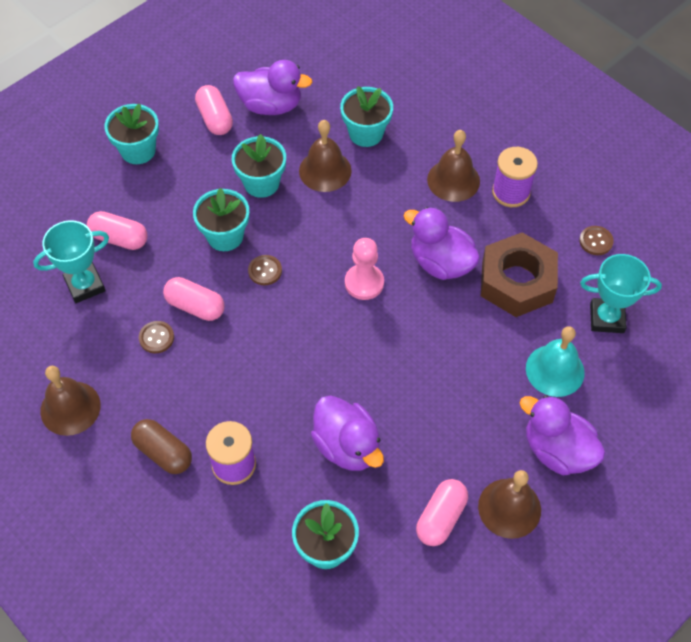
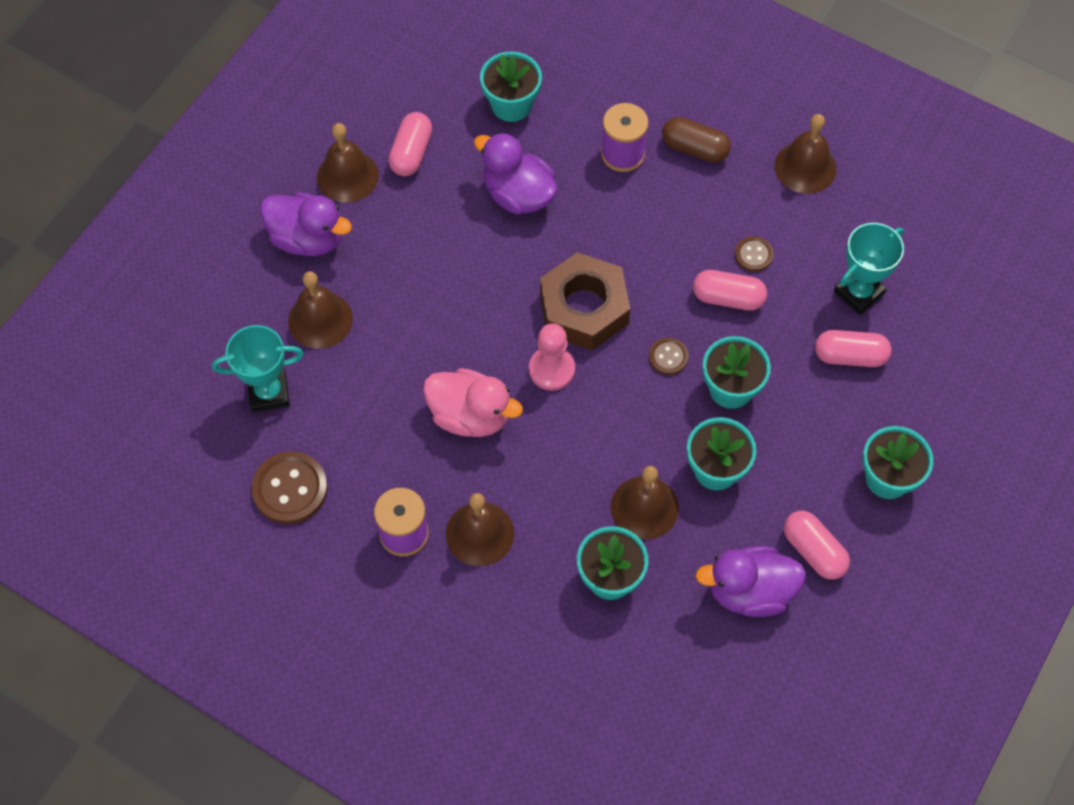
camera: 165 degrees right, 5 degrees up
(440, 263) = (470, 415): purple duck -> pink duck
(517, 282) = (377, 413): brown nut -> brown nut (584, 309)
(555, 370) = (320, 320): turquoise bell -> brown bell
(595, 241) = (290, 489): brown button -> brown button, size x1.82

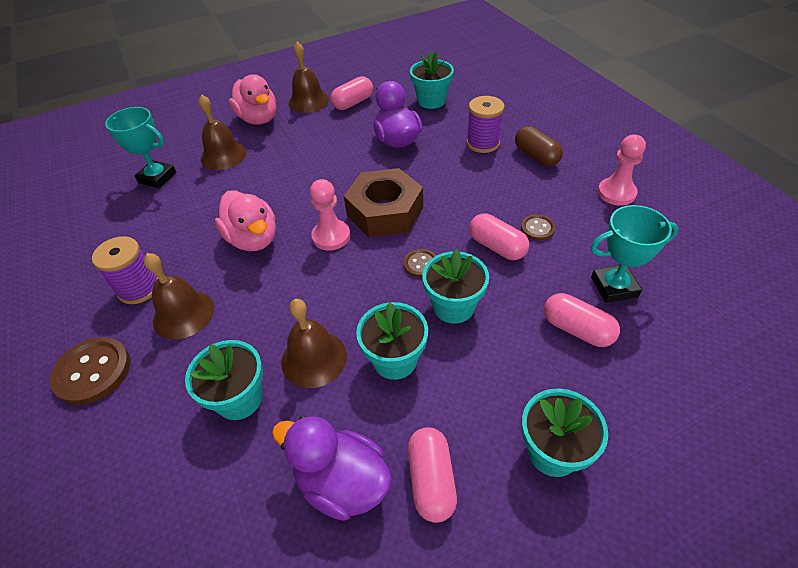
camera: 35 degrees right, 15 degrees down
(290, 489) = (109, 230): brown button -> brown button (93, 372)
(308, 239) = (258, 119): purple duck -> pink duck
(805, 167) = (616, 193): brown bell -> pink pawn

